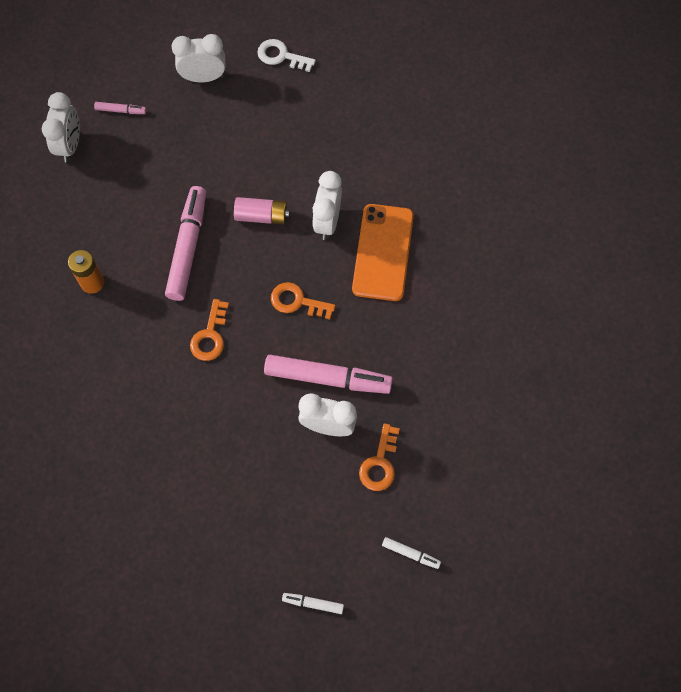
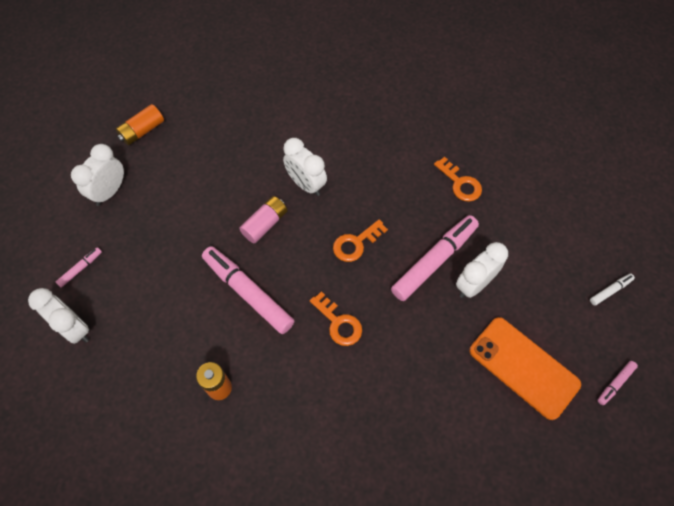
camera: 55 degrees left, 5 degrees down
(281, 56) = (142, 131): white key -> orange battery
(313, 603) = (615, 383): white marker -> pink marker
(379, 463) = (526, 268): orange key -> orange key (460, 183)
(383, 252) = (359, 165): orange phone -> orange phone (523, 367)

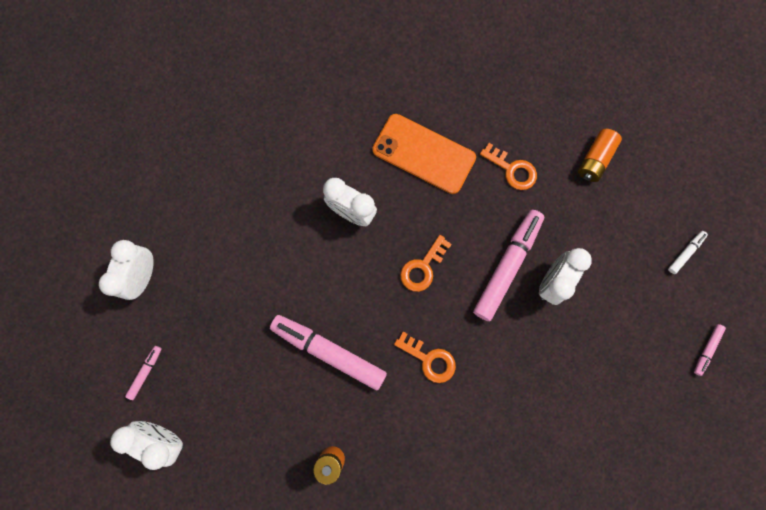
camera: 15 degrees left, 15 degrees up
(142, 131) = (152, 193): orange battery -> orange battery (595, 159)
(265, 224) = (322, 270): pink battery -> none
(523, 367) = (618, 356): orange phone -> orange phone (424, 154)

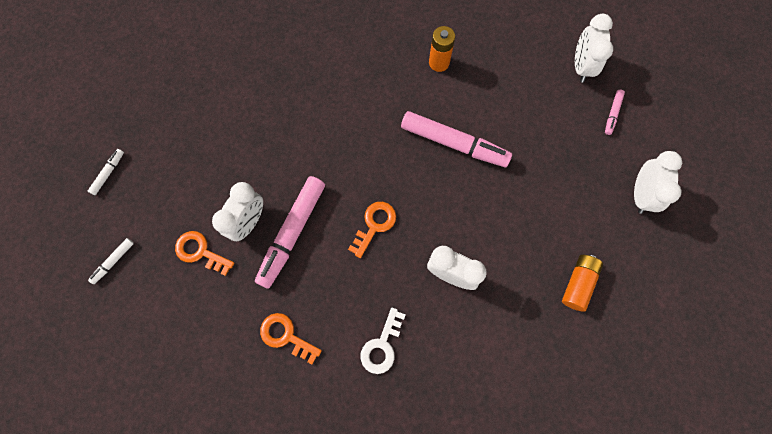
camera: 175 degrees right, 5 degrees down
(164, 438) = (581, 66): white clock -> white clock turned 75 degrees clockwise
(424, 154) = (382, 346): orange phone -> white key
(429, 359) = (363, 144): orange key -> orange key (200, 252)
(595, 159) = (196, 356): orange battery -> orange battery (578, 284)
(706, 349) = (108, 173): pink marker -> white marker

